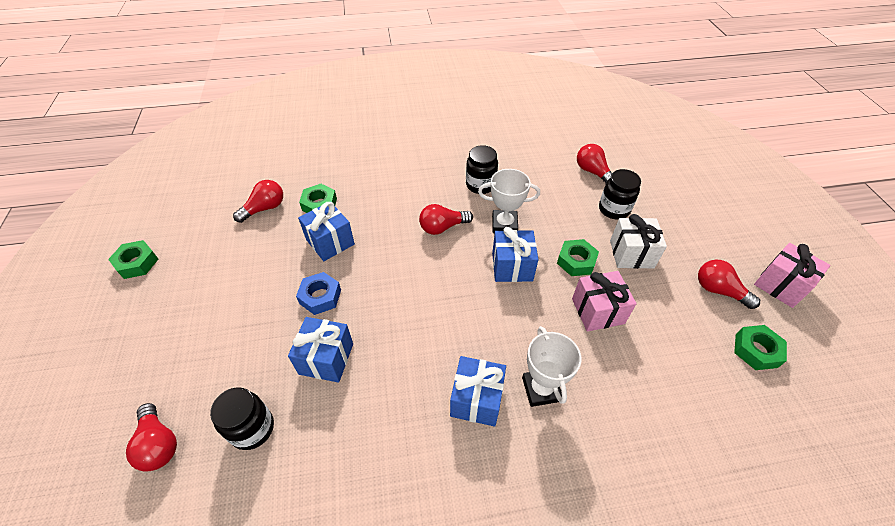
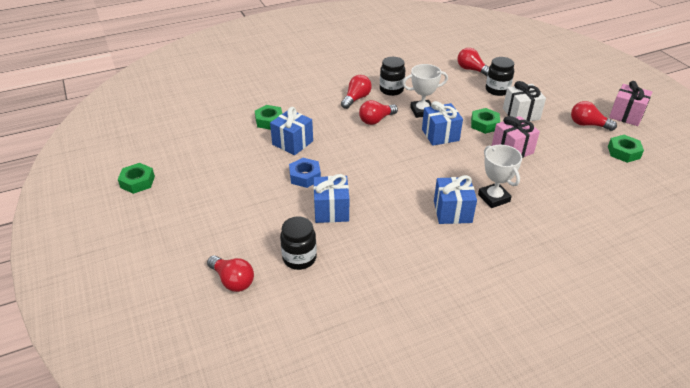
camera: 15 degrees left, 10 degrees down
(265, 208) = (225, 130): red light bulb -> red light bulb (356, 99)

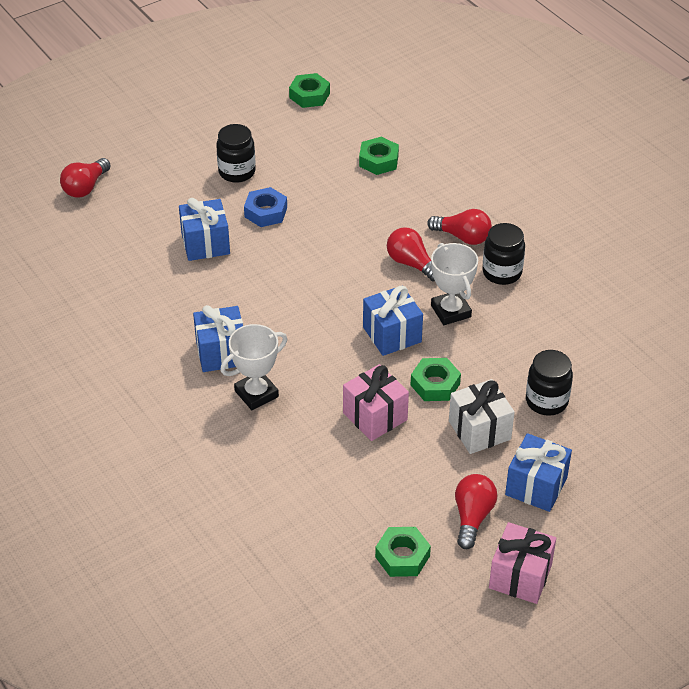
camera: 80 degrees right, 5 degrees up
(137, 182) = (228, 83): green nut -> green nut (309, 95)
(292, 143) = (334, 190): blue gift -> blue gift (536, 486)
(299, 258) = (123, 230): black jar -> black jar (237, 172)
(471, 70) = (605, 367): red light bulb -> none

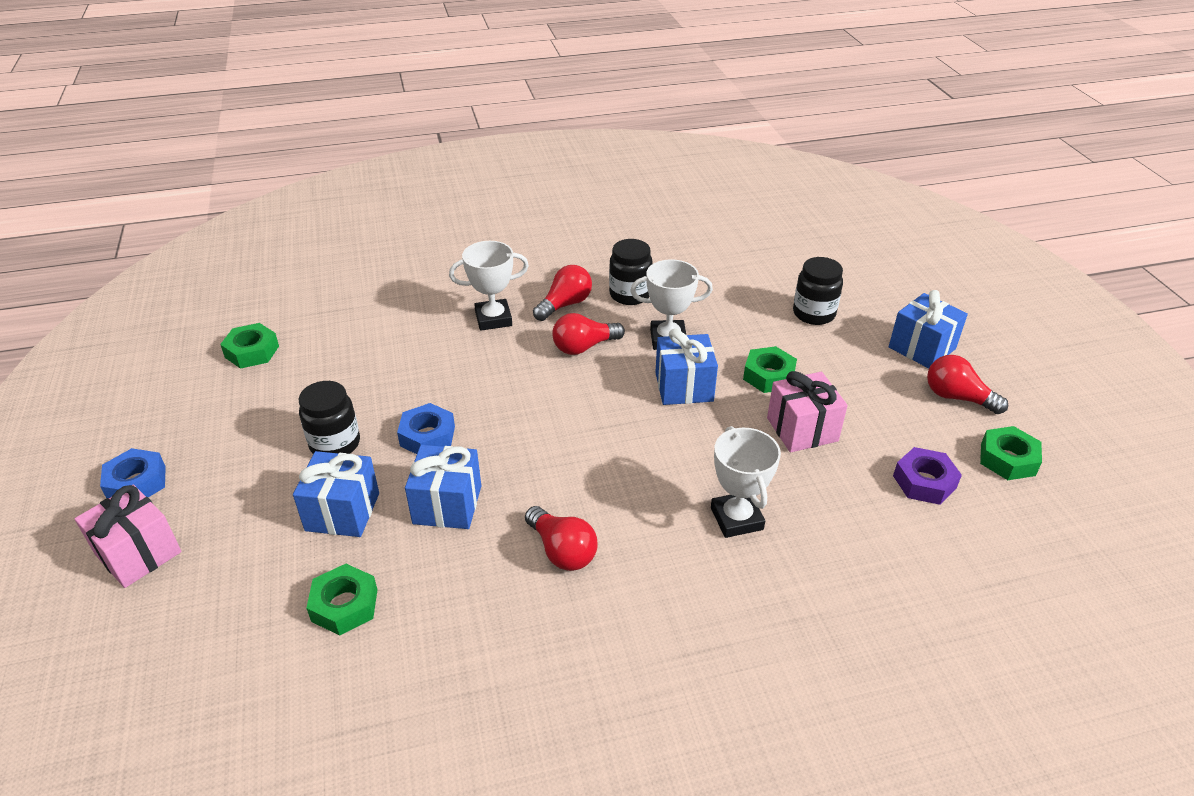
camera: 70 degrees left, 5 degrees down
(85, 187) = (237, 612): red light bulb -> red light bulb (562, 551)
(164, 103) = (136, 483): none -> blue nut
(221, 353) = (654, 535): blue gift -> blue gift (342, 512)
(347, 501) = (924, 482): none -> purple nut
(378, 161) = (408, 329): green nut -> green nut (344, 605)
(419, 202) = (493, 319): none -> white trophy
(479, 430) = (841, 363): white gift -> none
(520, 576) = (1036, 387): pink gift -> pink gift (138, 553)

